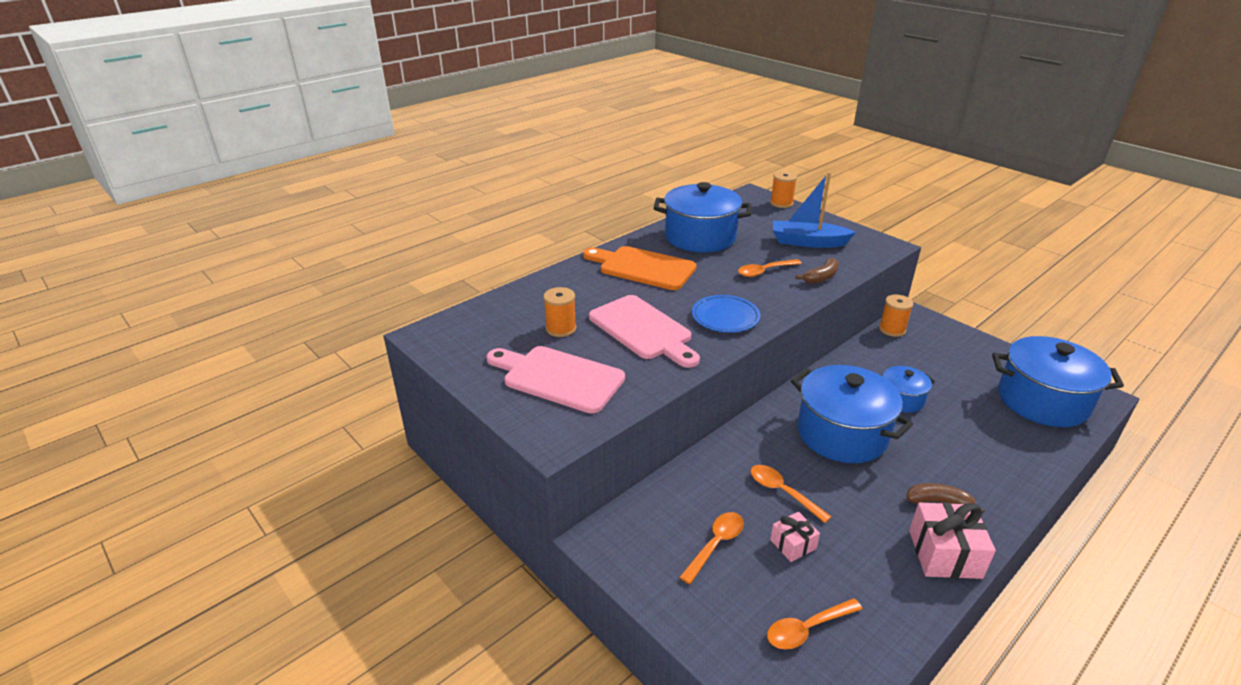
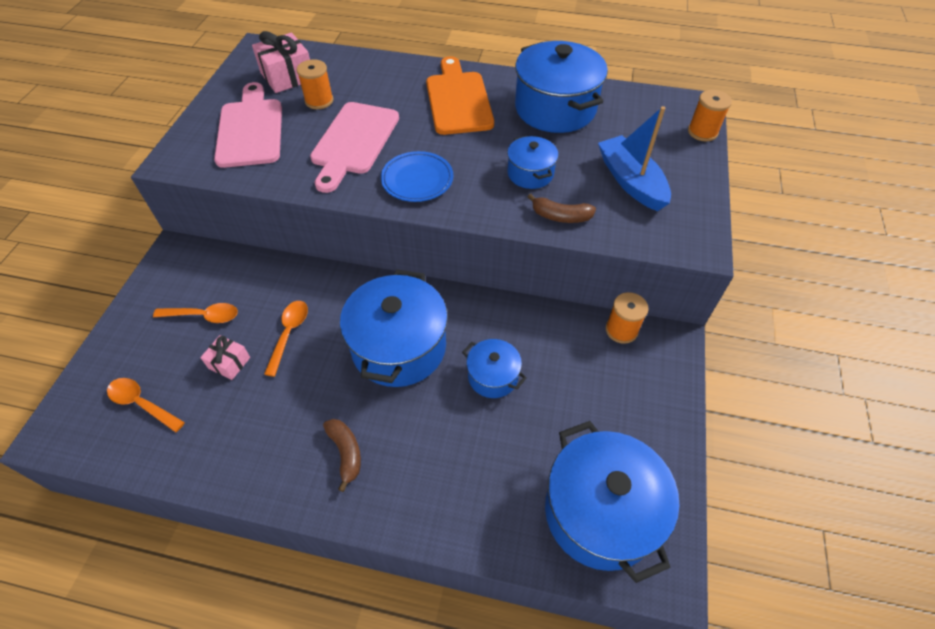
camera: 55 degrees right, 20 degrees up
(764, 271) = (530, 173): orange spoon -> blue pot
(944, 554) = (275, 476): pink gift -> pink gift (287, 76)

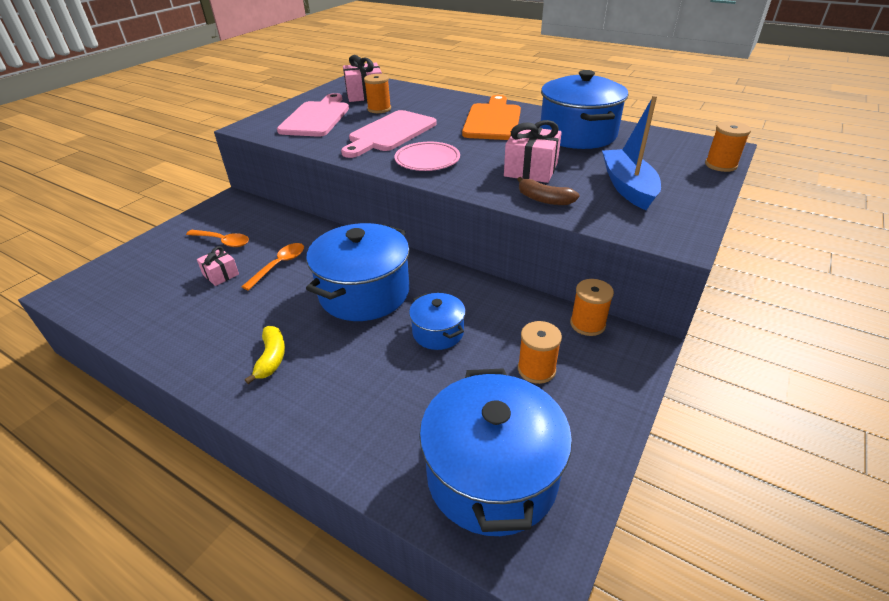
camera: 20 degrees right, 15 degrees down
(142, 403) = (139, 286): orange spoon -> none
(346, 453) = (271, 358): brown banana -> yellow banana
(417, 180) = (427, 160): blue plate -> pink plate
(530, 173) = (531, 169): blue pot -> pink gift
(596, 393) = (536, 369): none -> orange spool

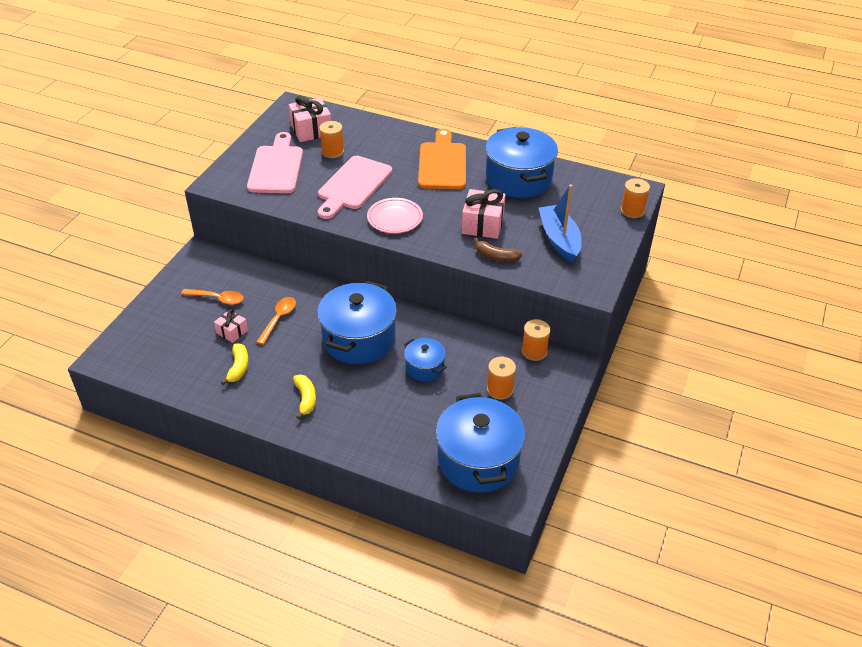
camera: 10 degrees left, 5 degrees up
(207, 313) = (238, 367): none -> yellow banana

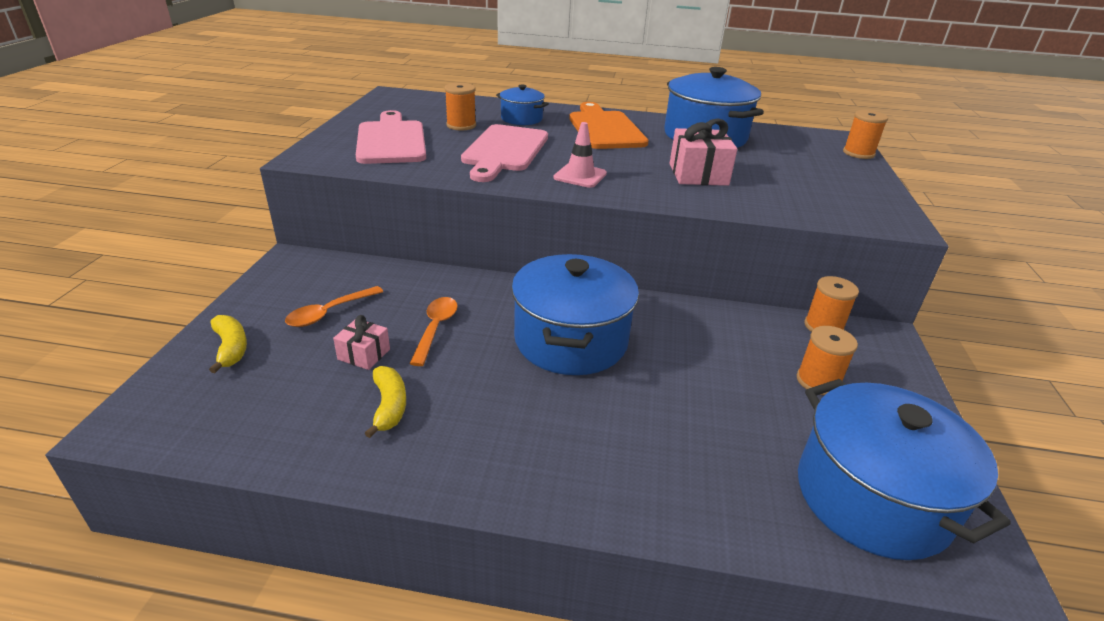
camera: 15 degrees left, 10 degrees down
(217, 298) = (329, 313): orange spoon -> orange spoon turned 135 degrees clockwise
(305, 399) = (526, 440): yellow banana -> yellow banana (231, 348)
(311, 130) = (424, 111): pink gift -> none
(395, 218) = (580, 176): pink plate -> pink traffic cone
(424, 368) = (690, 366): blue pot -> blue pot (521, 119)
(496, 257) = (743, 202): brown banana -> none
(559, 239) = (804, 181): blue boat -> none

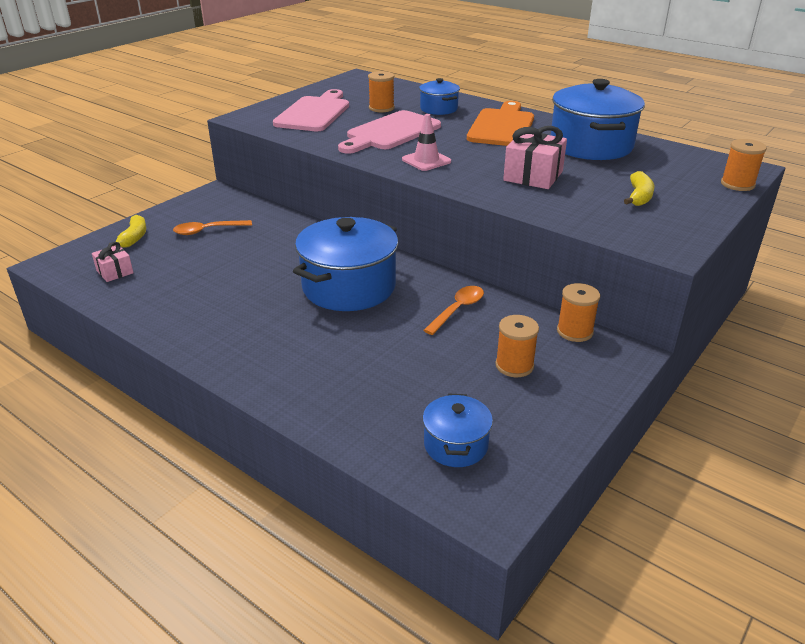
camera: 30 degrees right, 0 degrees up
(364, 354) = (205, 260): pink gift -> pink gift (115, 272)
(389, 406) = (191, 293): yellow banana -> yellow banana (639, 197)
(435, 328) = (264, 256): orange spoon -> orange spoon (457, 309)
(872, 497) = (456, 445): blue pot -> blue pot, size x0.52

